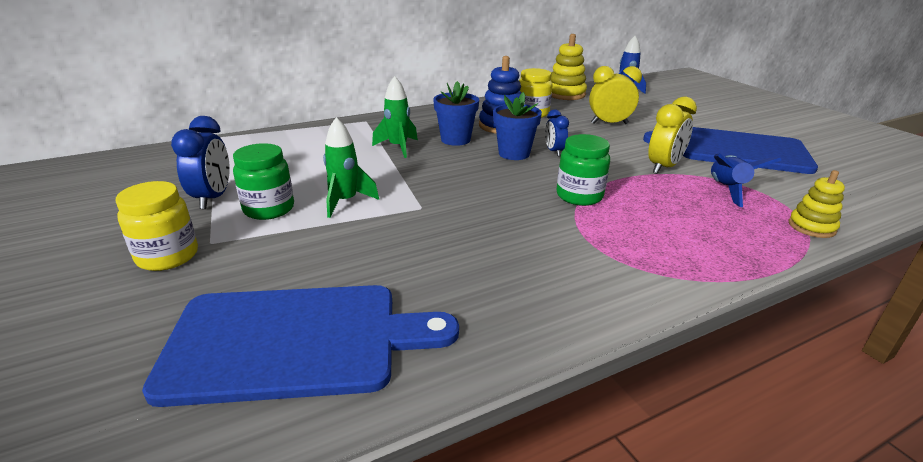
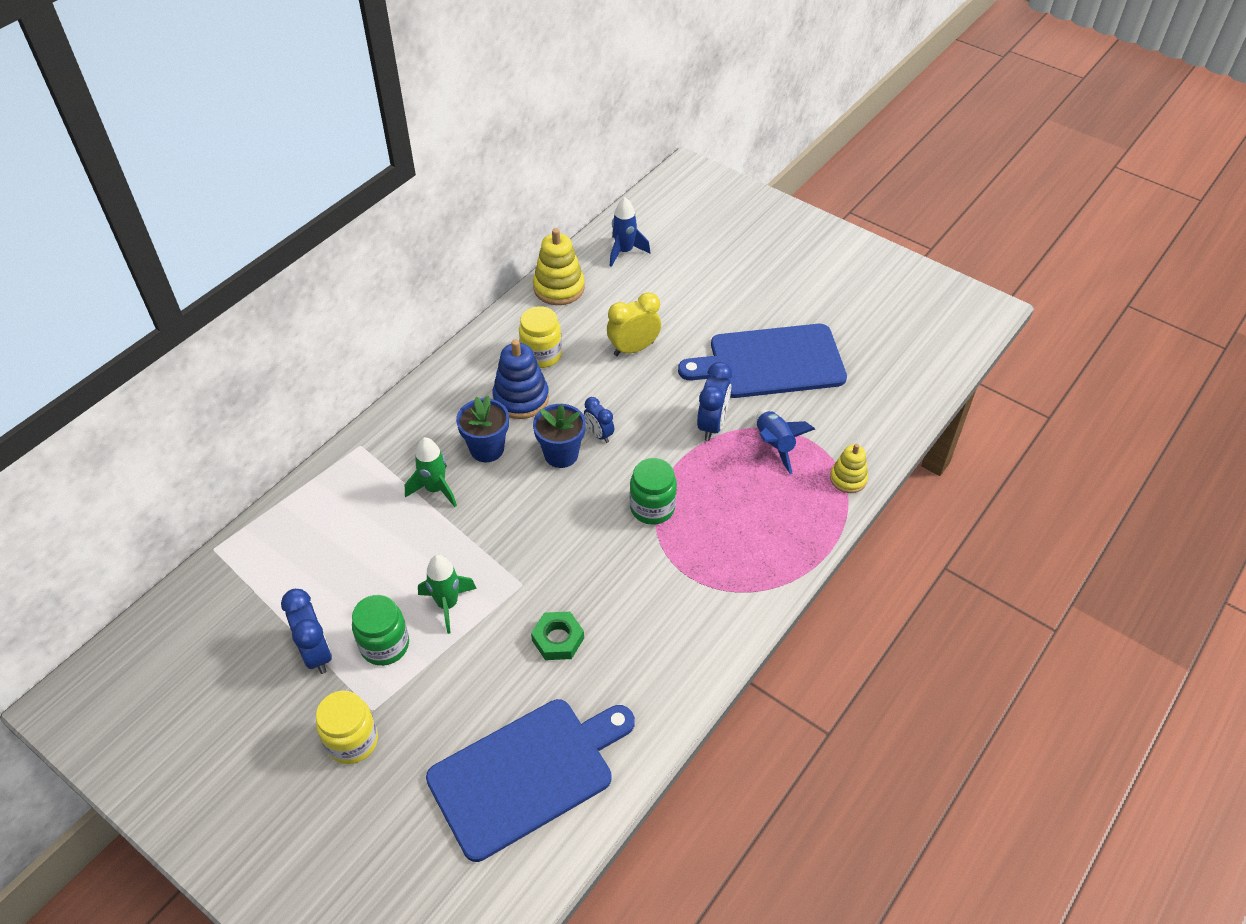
camera: 25 degrees left, 20 degrees up
(424, 249) = (558, 639): none -> green nut
(663, 167) = (712, 425): yellow clock -> blue clock

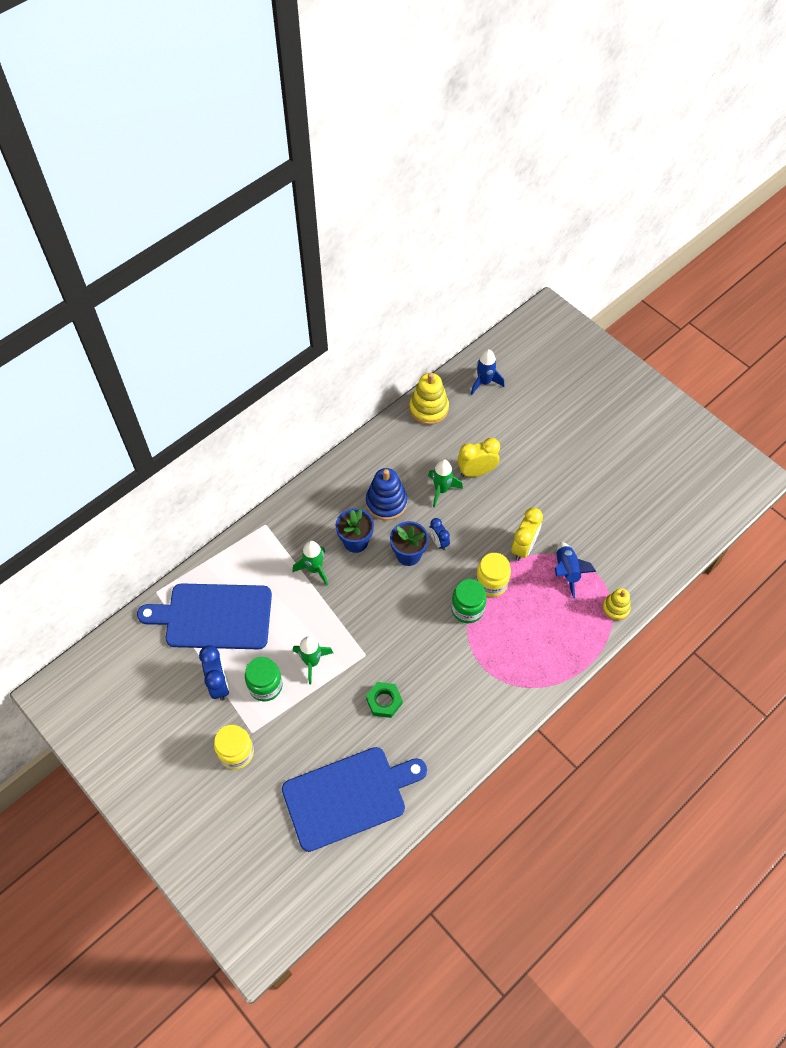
camera: 10 degrees right, 10 degrees up
(541, 355) = (407, 467): yellow jar -> yellow jar (491, 583)
(591, 375) = (441, 490): none -> green rocket
(712, 425) = (523, 547): blue clock -> yellow clock
(771, 362) = (578, 499): blue cutting board -> blue cutting board (214, 616)

